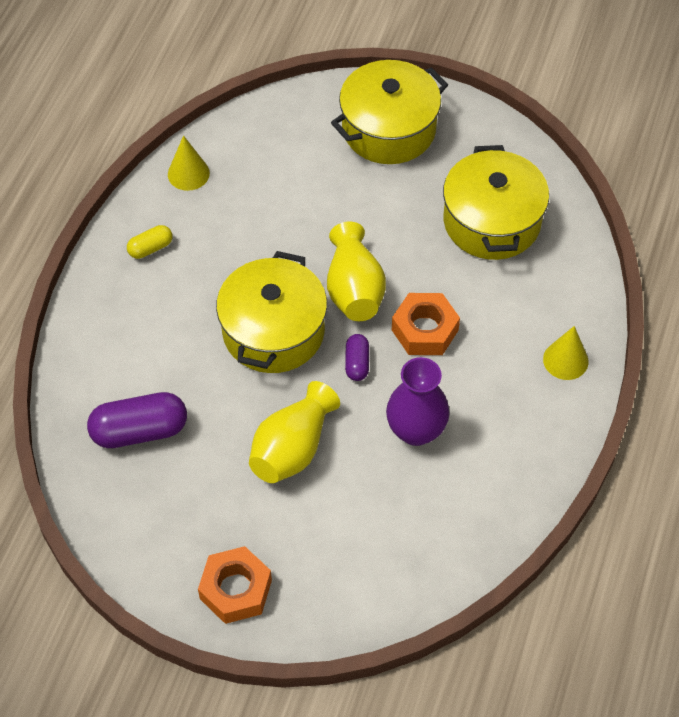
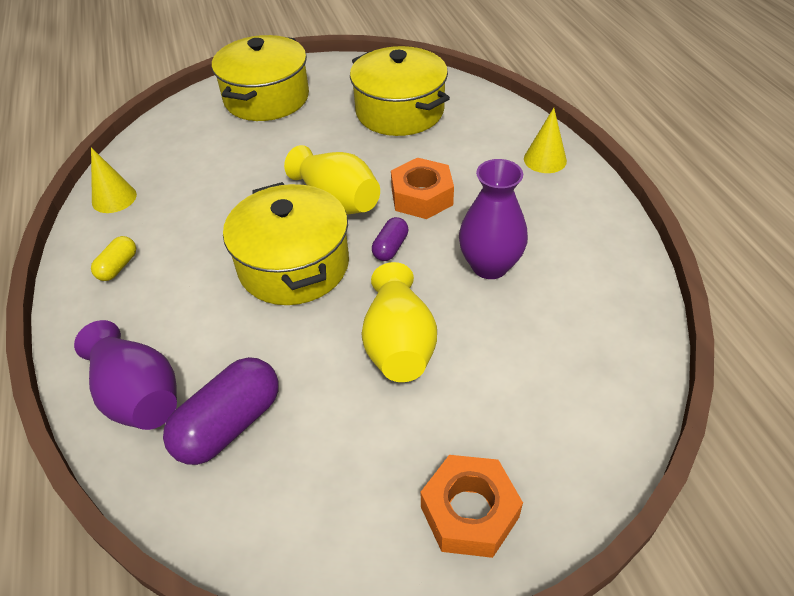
camera: 35 degrees left, 10 degrees down
(99, 370) = (138, 395): none -> purple vase
(357, 363) = (390, 247): purple capsule -> purple capsule turned 60 degrees clockwise

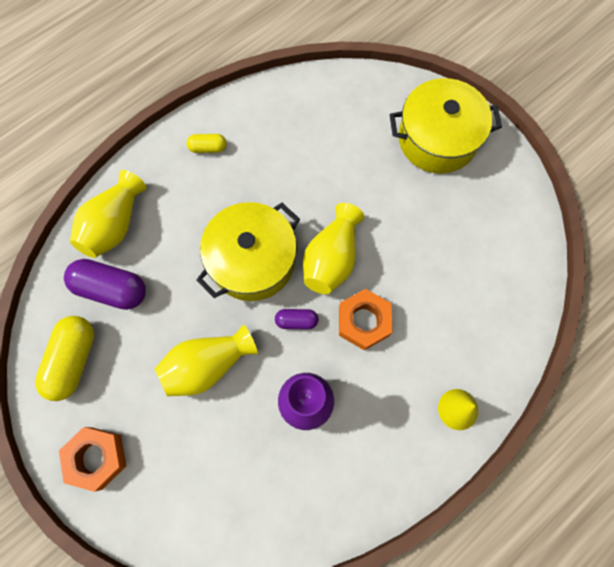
camera: 65 degrees right, 25 degrees up
(114, 198) = (270, 102): yellow cone -> none
(138, 395) = (114, 225): purple vase -> yellow vase
(305, 506) = (73, 360): none -> yellow capsule
(399, 111) = (470, 257): yellow pot -> none

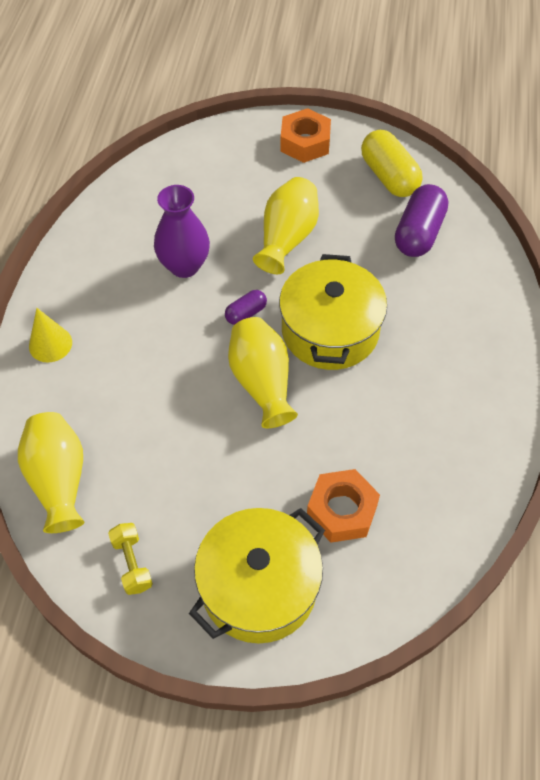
camera: 140 degrees right, 15 degrees down
(111, 289) = (418, 233): purple capsule -> purple capsule turned 45 degrees counterclockwise
(114, 225) = (474, 275): yellow vase -> yellow vase (59, 480)
(208, 148) = (477, 394): yellow capsule -> none
(364, 321) = (186, 352): orange nut -> orange nut (342, 510)
(501, 203) = (132, 563): none -> yellow dumbbell

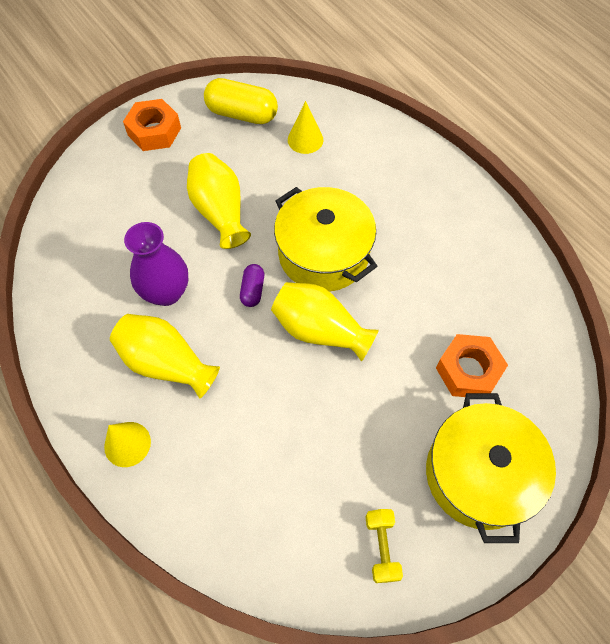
camera: 45 degrees left, 5 degrees up
(59, 480) = (257, 542): yellow vase -> yellow vase (166, 363)
(132, 563) = (381, 547): yellow dumbbell -> yellow dumbbell turned 60 degrees clockwise
(418, 233) = (305, 139): purple capsule -> yellow cone

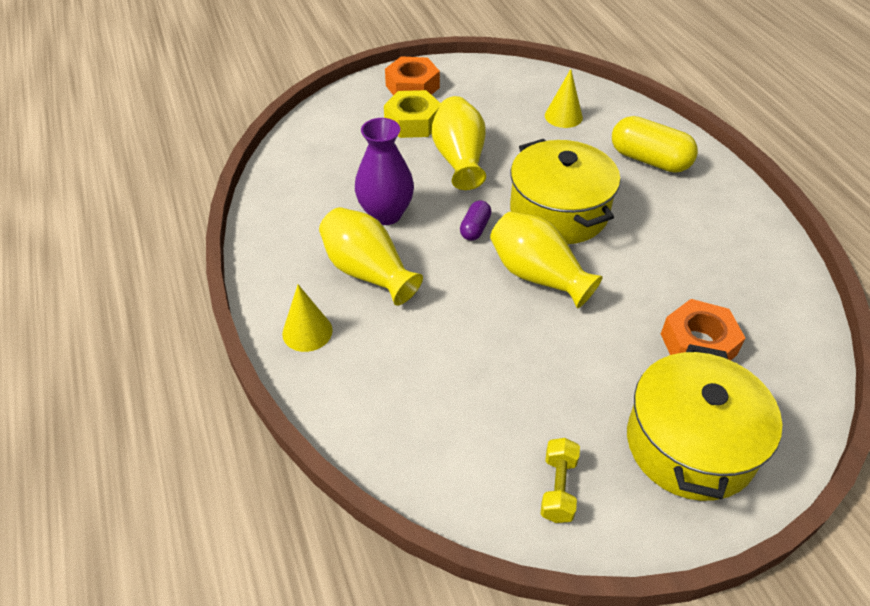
camera: 15 degrees right, 15 degrees down
(165, 176) = (413, 122): none -> yellow nut
(242, 114) = (503, 86): yellow capsule -> yellow capsule (649, 160)

